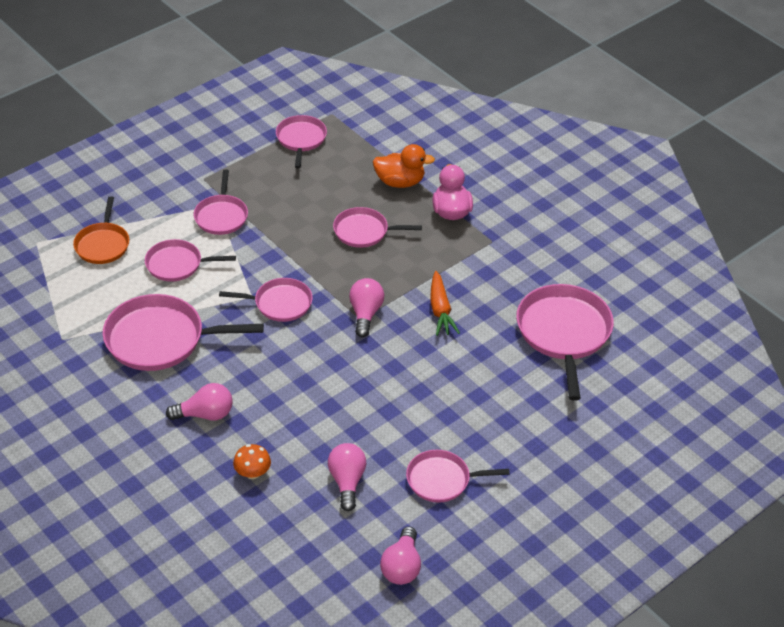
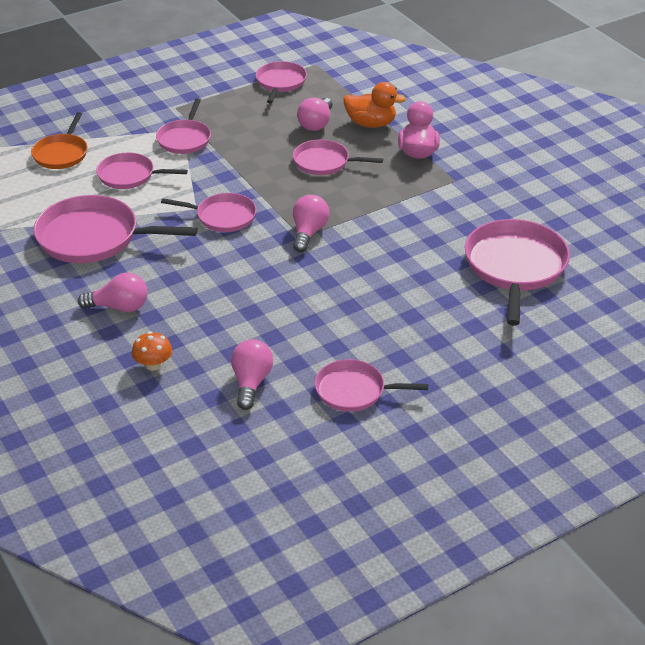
camera: 10 degrees right, 5 degrees down
(402, 567) = (290, 470): pink light bulb -> pink light bulb (316, 124)
(440, 310) = (387, 235): orange carrot -> none

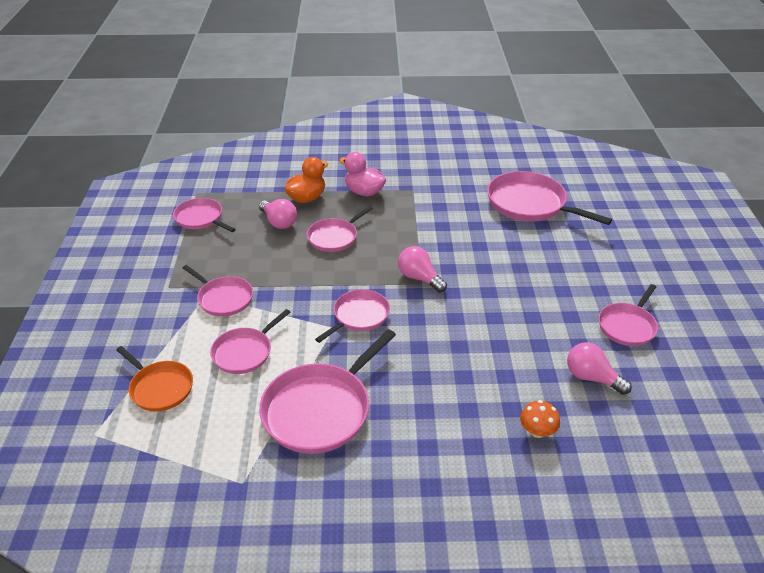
camera: 60 degrees left, 0 degrees up
(119, 307) = (441, 426): pink light bulb -> none

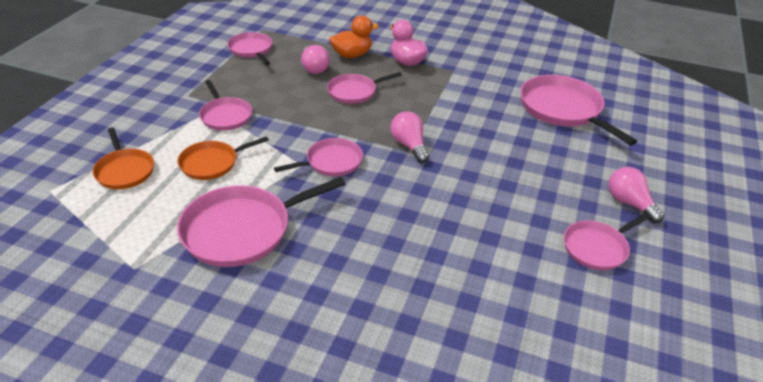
camera: 20 degrees right, 0 degrees up
(245, 352) = (212, 163): pink pan -> orange pan
(537, 431) = (434, 316): orange mushroom -> none
(591, 378) = (525, 285): pink light bulb -> pink light bulb (629, 203)

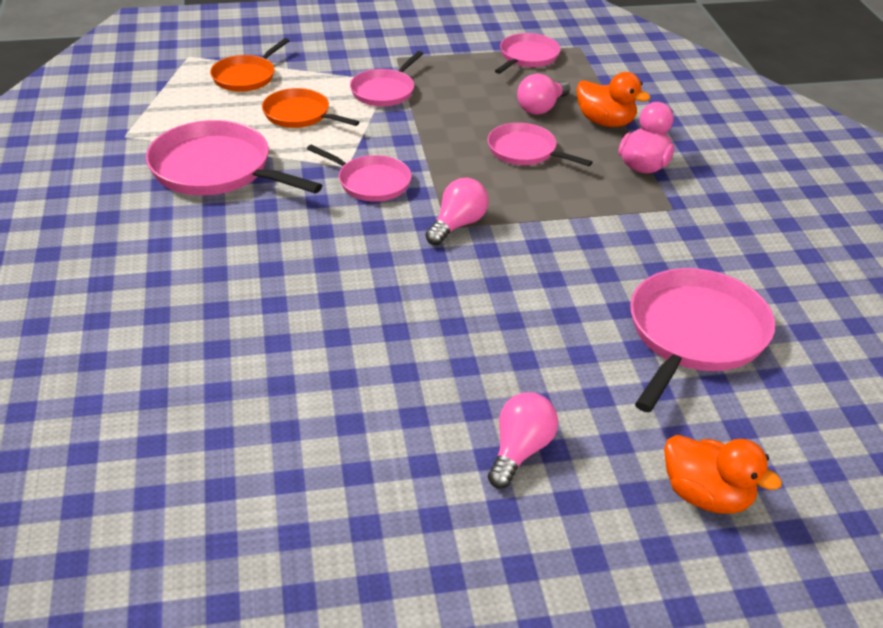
camera: 60 degrees right, 0 degrees up
(597, 247) = (392, 436): pink pan -> none
(683, 157) = (706, 495): none -> orange duck

